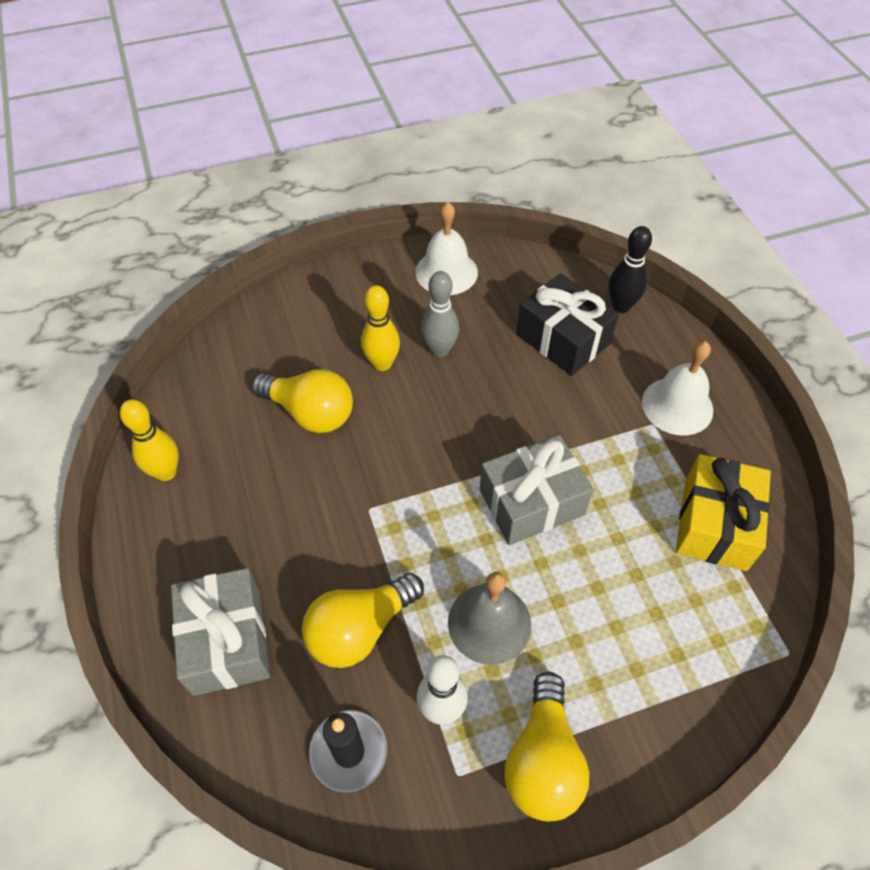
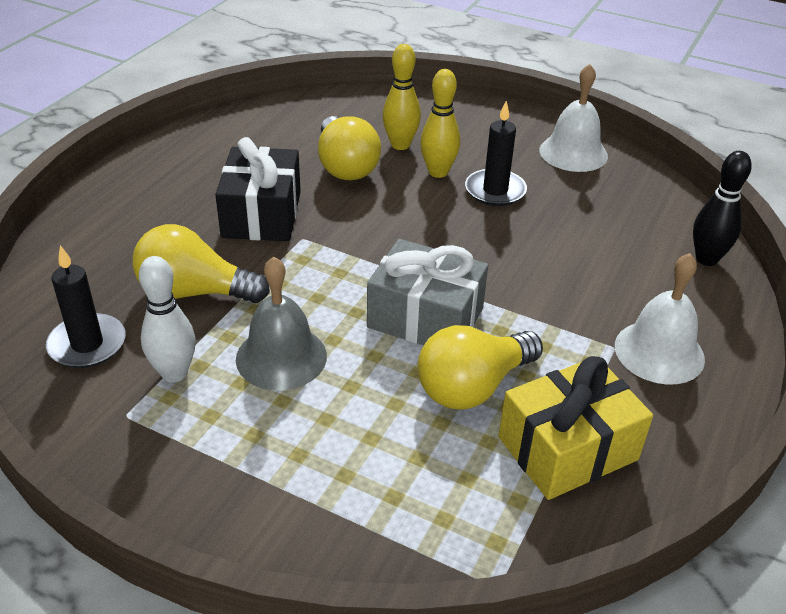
camera: 45 degrees right, 15 degrees down
(166, 472) = (212, 138): yellow bowling pin -> yellow bowling pin (400, 145)
(227, 641) = (114, 237): grey gift -> none
(440, 350) = (495, 191): grey bowling pin -> black candle
(543, 760) = (190, 460): yellow light bulb -> yellow light bulb (473, 386)
(562, 339) = (613, 246): black gift -> black gift (261, 214)

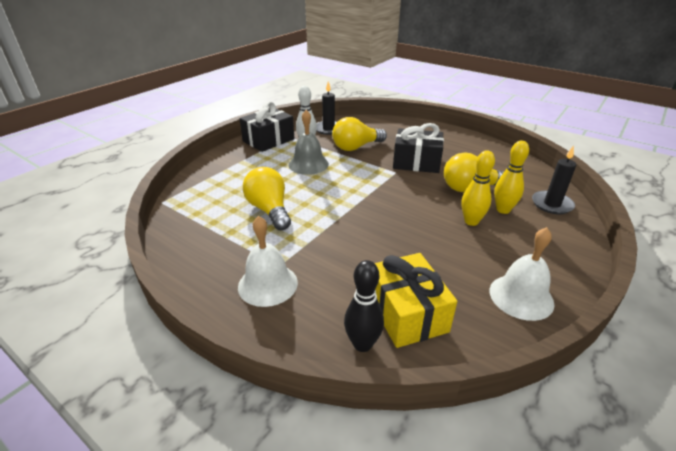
camera: 100 degrees right, 5 degrees down
(148, 452) = (268, 140): none -> black gift
(195, 292) = (356, 147): yellow light bulb -> yellow light bulb turned 135 degrees counterclockwise
(425, 318) = (324, 202): grey gift -> none
(495, 191) = (452, 243): black candle -> black candle (552, 204)
(568, 448) = (215, 232): yellow gift -> yellow gift (406, 313)

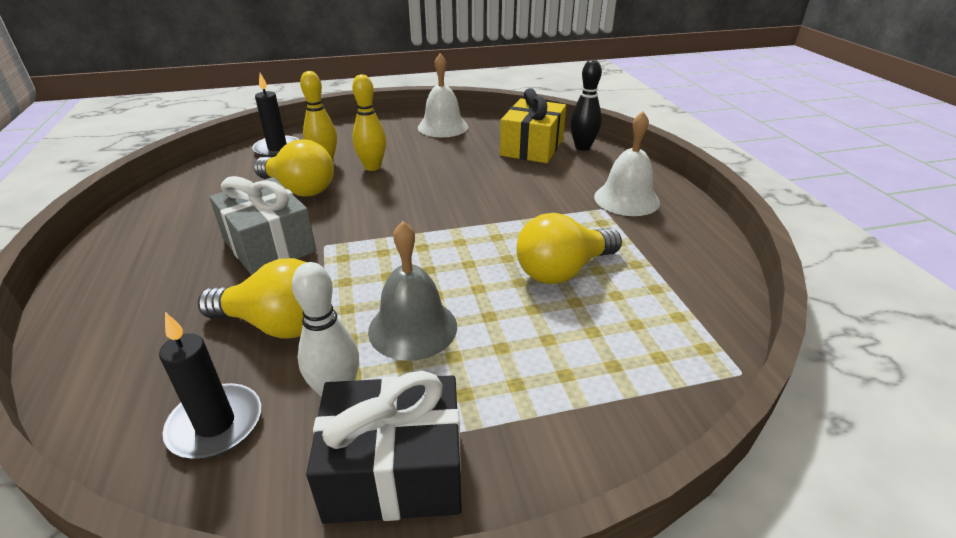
camera: 140 degrees left, 0 degrees up
(269, 210) = (563, 270): yellow light bulb -> yellow light bulb turned 45 degrees clockwise
(416, 162) = (269, 245): black gift -> grey gift

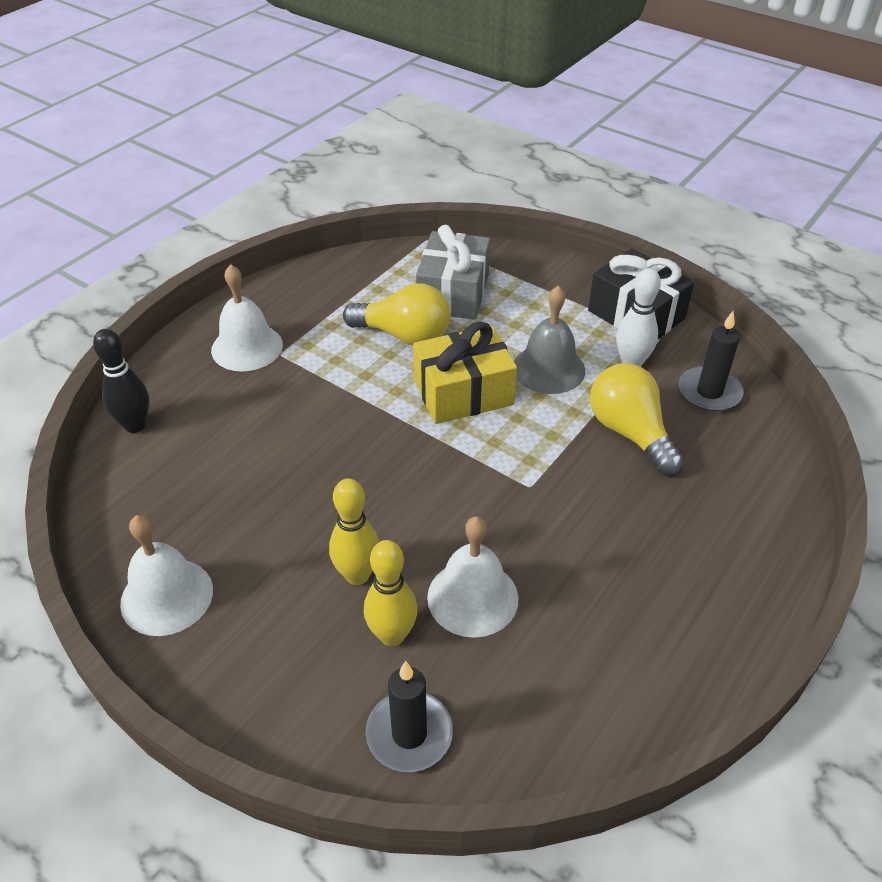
camera: 130 degrees left, 10 degrees up
(269, 245) = (575, 523): grey gift -> grey gift (453, 293)
(299, 189) = (472, 597): yellow light bulb -> white bell
(532, 147) = (170, 466): yellow gift -> yellow gift (463, 392)

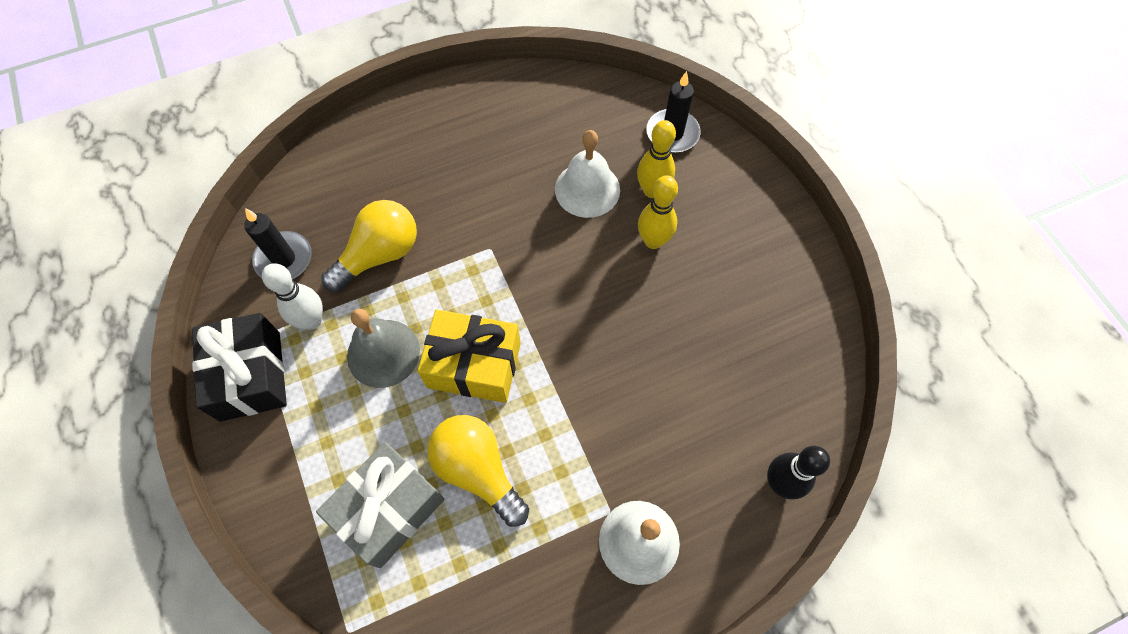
camera: 150 degrees left, 20 degrees up
(166, 596) = (791, 289): white bell -> none
(630, 433) = (379, 255): yellow light bulb -> yellow light bulb turned 135 degrees counterclockwise

